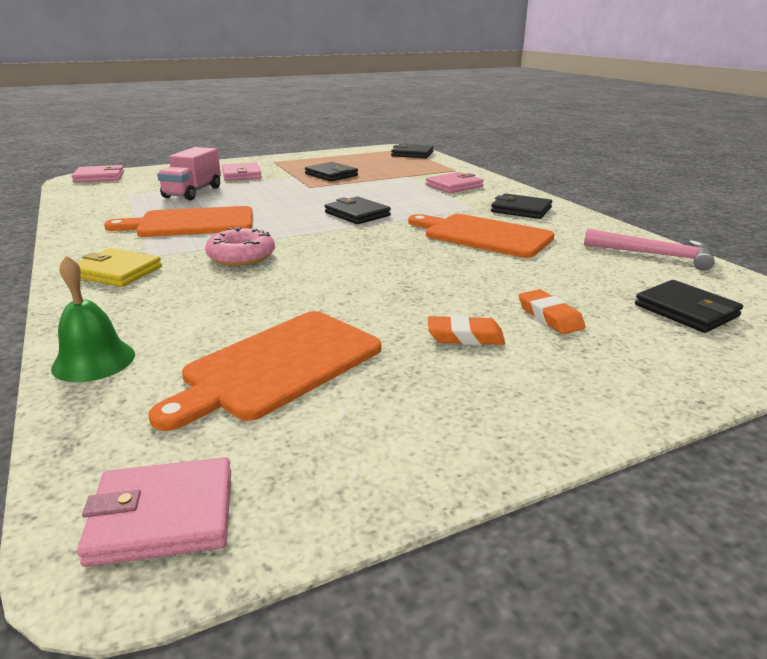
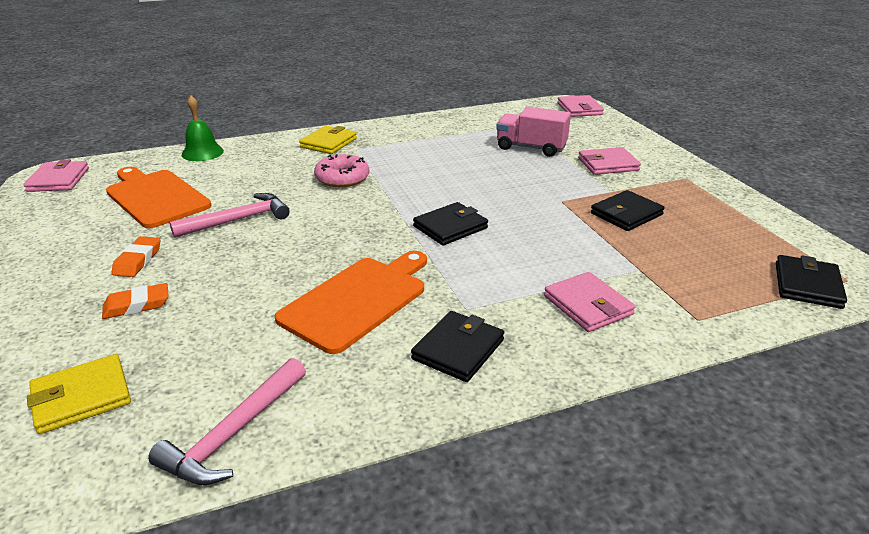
camera: 95 degrees right, 5 degrees up
(191, 223) = (432, 155): orange cutting board -> none
(352, 296) = (238, 220): none -> pink hammer
(686, 310) = (81, 397): black wallet -> yellow wallet

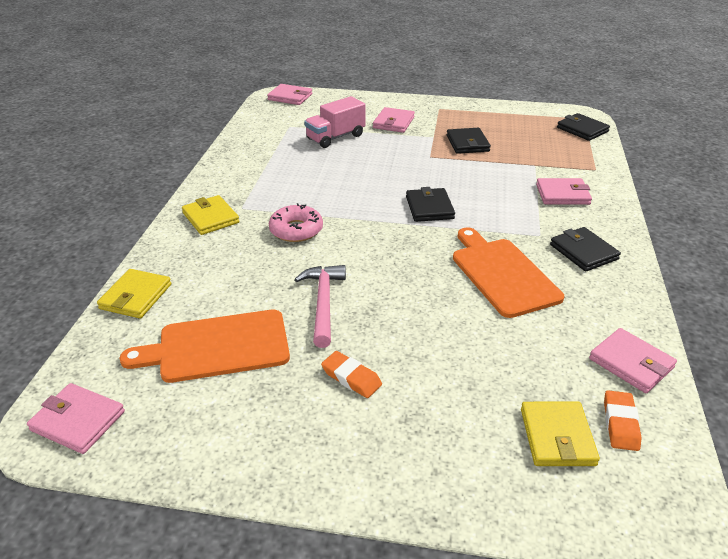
camera: 60 degrees left, 5 degrees up
(137, 305) = (435, 388): orange eraser -> orange eraser (620, 423)
(202, 153) = (136, 296): green bell -> yellow wallet
(233, 433) = (631, 363): pink hammer -> pink wallet

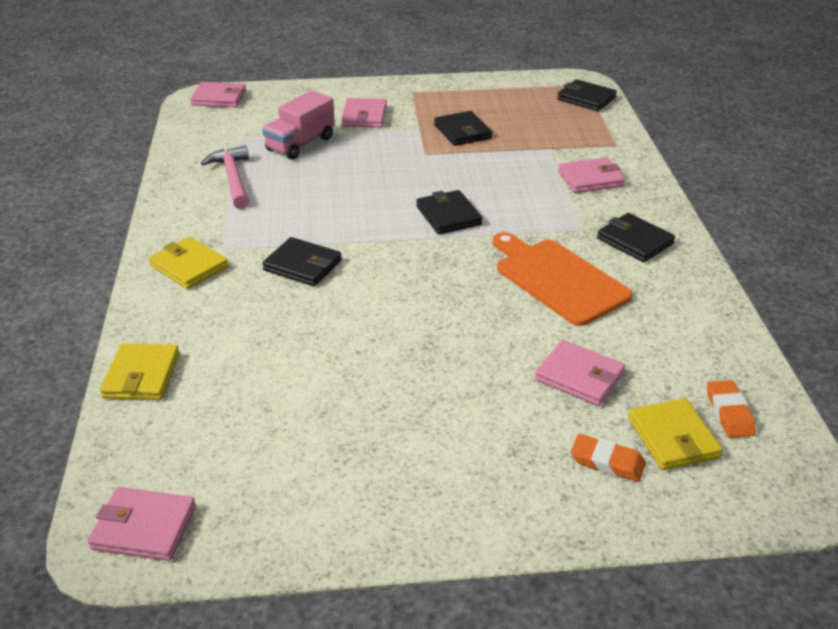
camera: 15 degrees left, 0 degrees up
(218, 347) = (271, 415): orange cutting board -> none
(296, 230) = (302, 265): pink donut -> black wallet
(323, 303) = (372, 344): pink hammer -> pink hammer (233, 178)
(351, 377) = (438, 420): orange eraser -> orange eraser (607, 462)
(631, 363) = (720, 351): pink wallet -> pink wallet (579, 376)

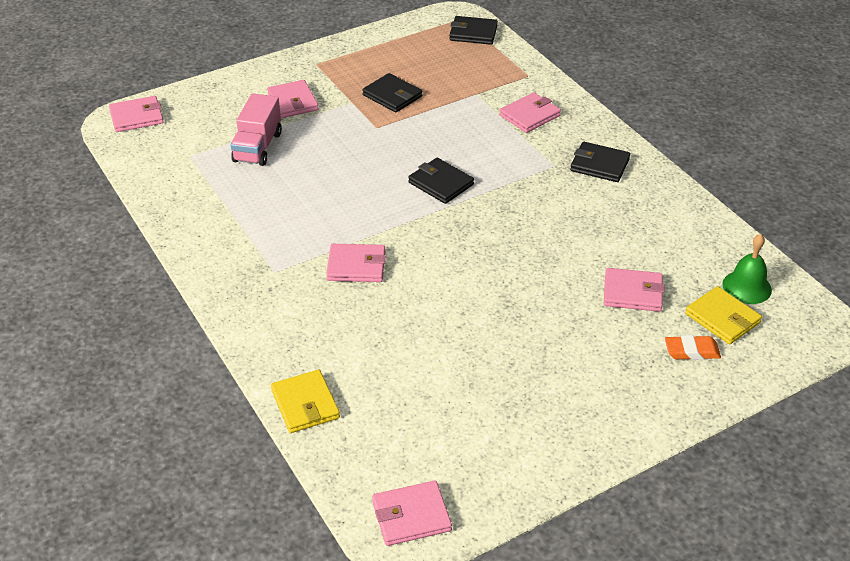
camera: 25 degrees left, 5 degrees up
(189, 266) = (260, 297): yellow wallet -> none
(233, 178) = (225, 200): pink hammer -> none
(302, 265) = (356, 266): black wallet -> pink wallet
(558, 279) = (565, 216): orange cutting board -> none
(729, 413) = (747, 287): orange eraser -> green bell

